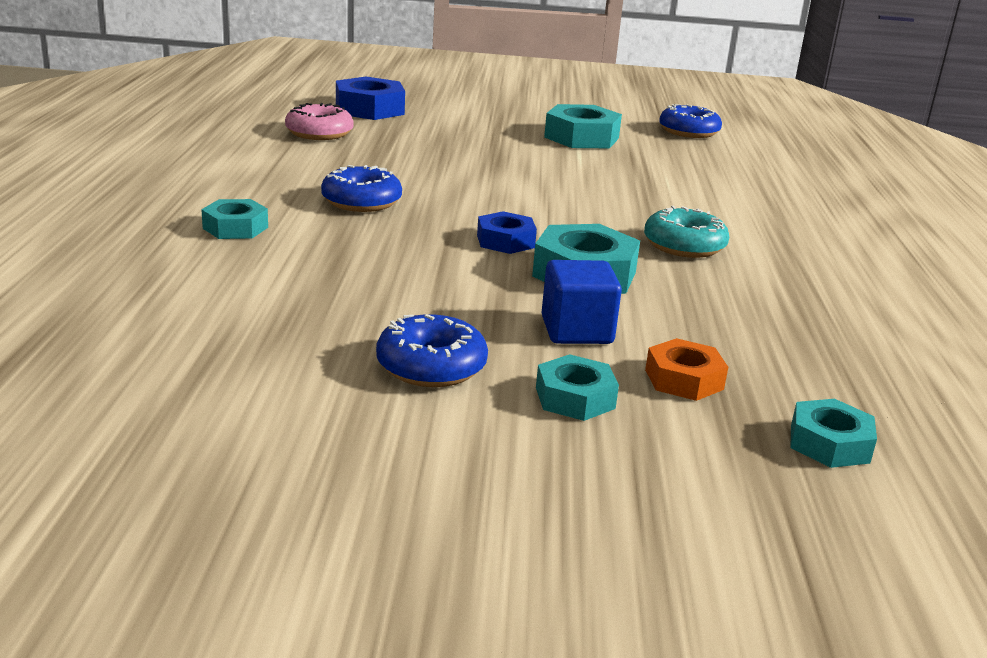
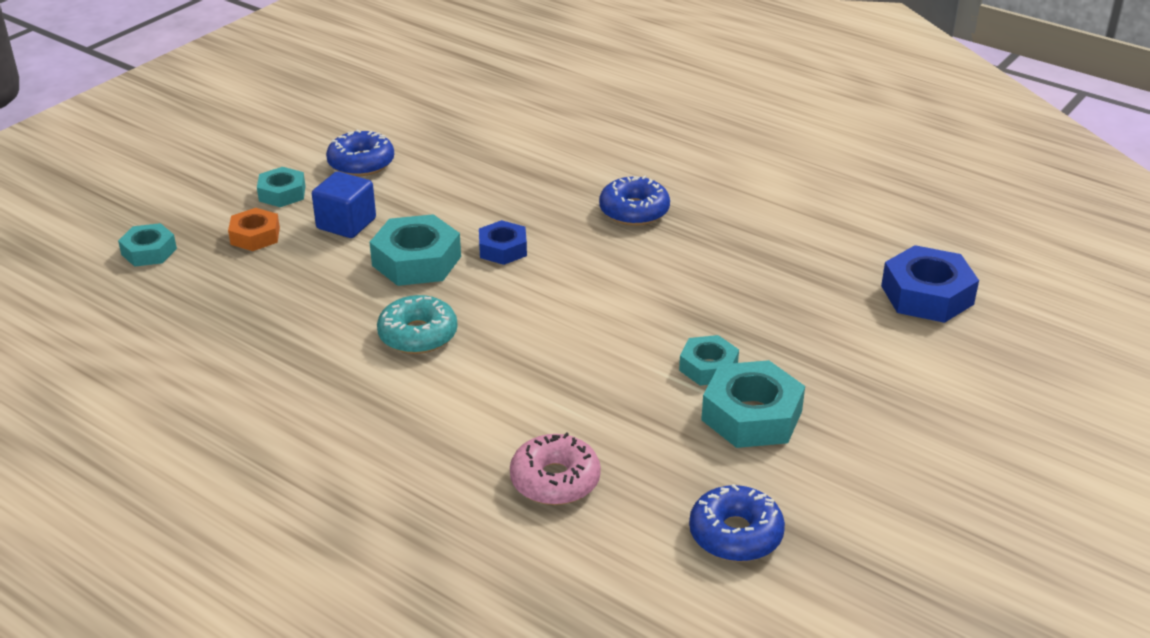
camera: 125 degrees right, 10 degrees up
(235, 228) = (616, 149): turquoise nut -> turquoise nut (708, 367)
(319, 133) = (841, 239): pink donut -> pink donut (555, 480)

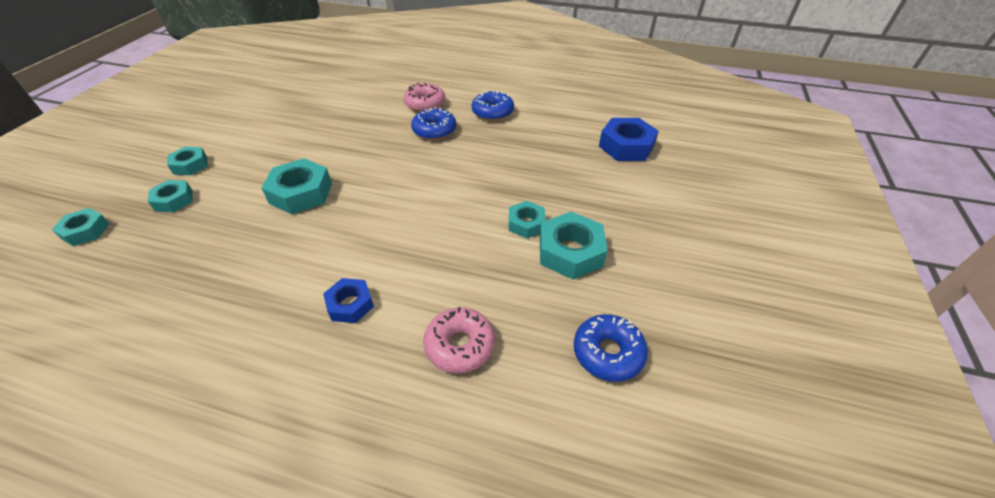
camera: 20 degrees left, 10 degrees up
(255, 236) = (174, 200): orange nut -> turquoise nut
(346, 224) = (243, 177): blue cube -> none
(361, 163) = (245, 134): blue donut -> blue donut (492, 112)
(418, 335) = (317, 249): turquoise donut -> none
(503, 249) = (359, 172): blue nut -> blue nut (350, 304)
(637, 166) = (425, 104): none -> pink donut

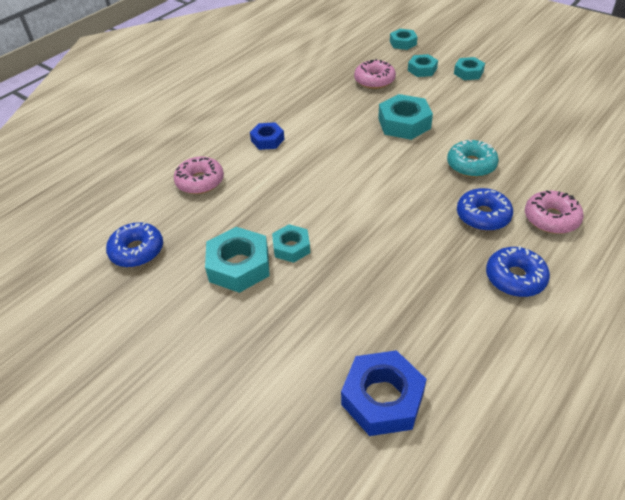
camera: 115 degrees right, 0 degrees up
(195, 236) = (374, 80): none -> pink donut
(368, 143) = (471, 165): none -> turquoise donut

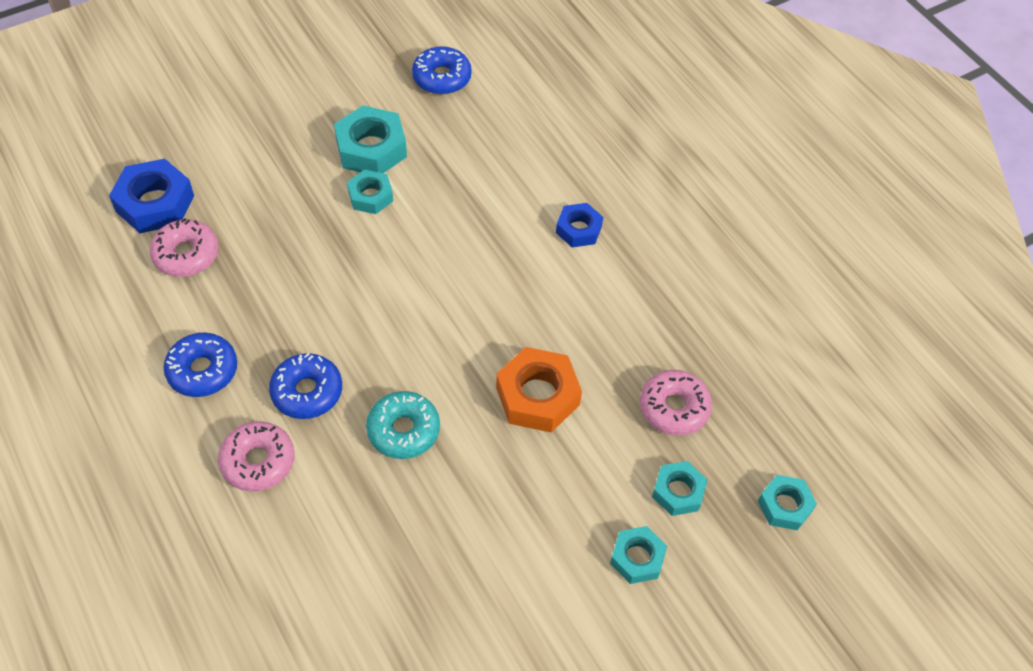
camera: 105 degrees right, 10 degrees up
(200, 181) = (528, 146): pink donut -> pink donut (186, 255)
(404, 123) = (537, 396): turquoise nut -> orange nut

